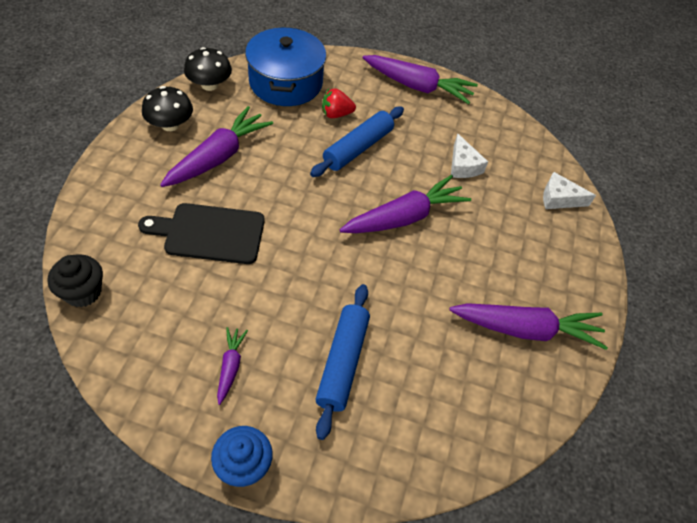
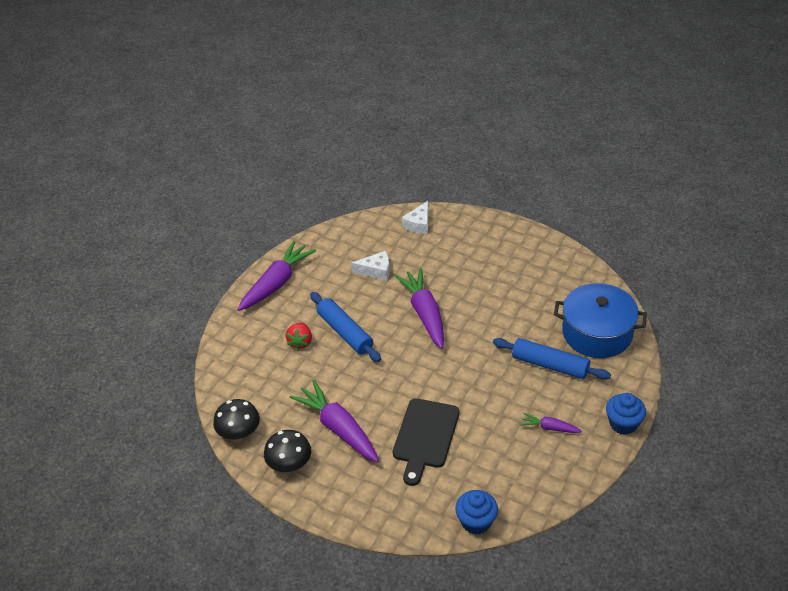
camera: 70 degrees left, 10 degrees down
(83, 292) = (476, 522): black cupcake -> blue cupcake
(285, 82) = (249, 374): blue pot -> blue pot (597, 333)
(526, 329) = (530, 266): purple carrot -> none

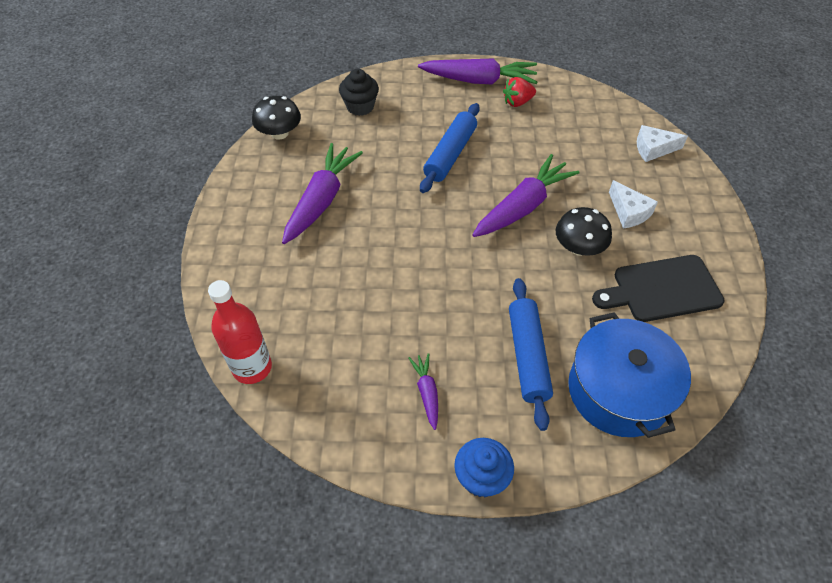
camera: 60 degrees right, 10 degrees up
(248, 367) = (360, 106): none -> black cupcake
(289, 463) = (259, 182): black mushroom -> black mushroom (579, 247)
(300, 342) = (415, 128): red strawberry -> red strawberry (517, 102)
(376, 271) = (554, 143): white cheese -> white cheese (629, 212)
(425, 436) = (348, 275): black cutting board -> black cutting board (662, 289)
(476, 522) = (252, 367): blue cupcake -> red bottle

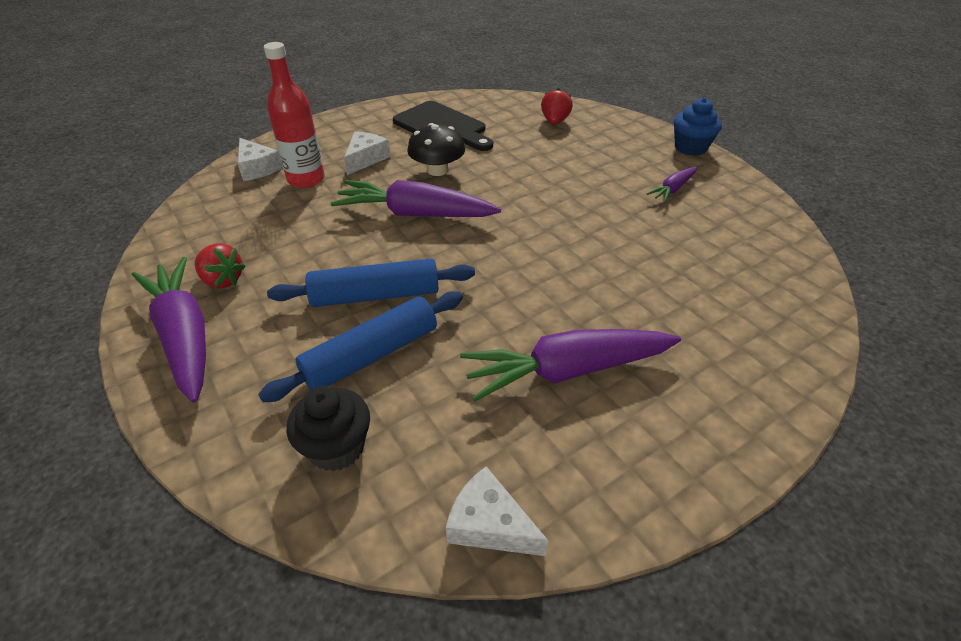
camera: 125 degrees left, 10 degrees down
(252, 367) = (807, 292): red bottle -> red bottle (306, 179)
(279, 133) = (489, 524): black mushroom -> white cheese
(528, 356) = (577, 159): blue rolling pin -> blue rolling pin (371, 355)
(618, 390) = (554, 121): blue pot -> red strawberry

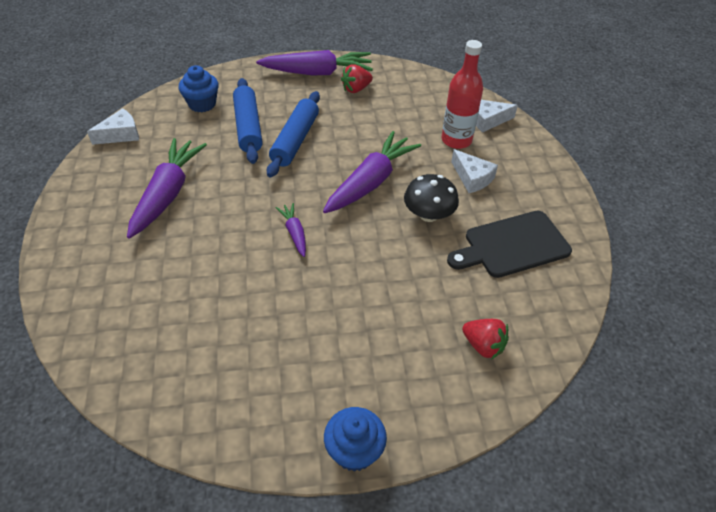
camera: 115 degrees right, 5 degrees up
(336, 447) = (202, 104): black cupcake -> blue cupcake
(672, 189) = (290, 371): purple carrot -> purple carrot (294, 233)

